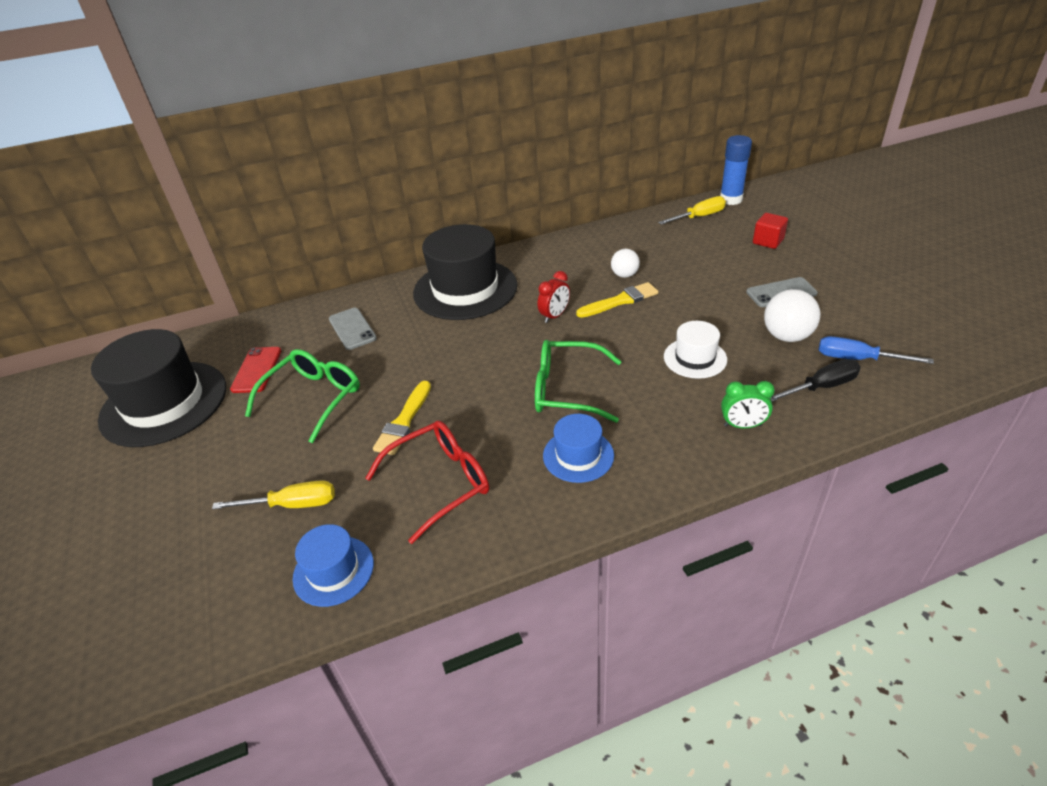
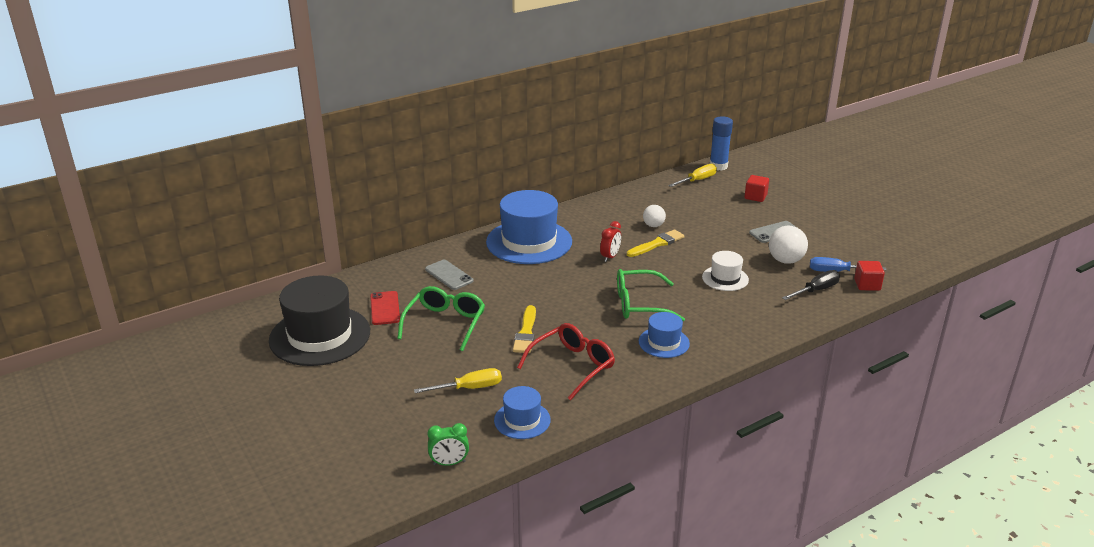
camera: 15 degrees left, 10 degrees down
(465, 289) = (529, 242): black hat -> blue hat
(742, 425) = (770, 316): green clock -> green clock (449, 463)
(900, 384) = (867, 285): none -> red cube

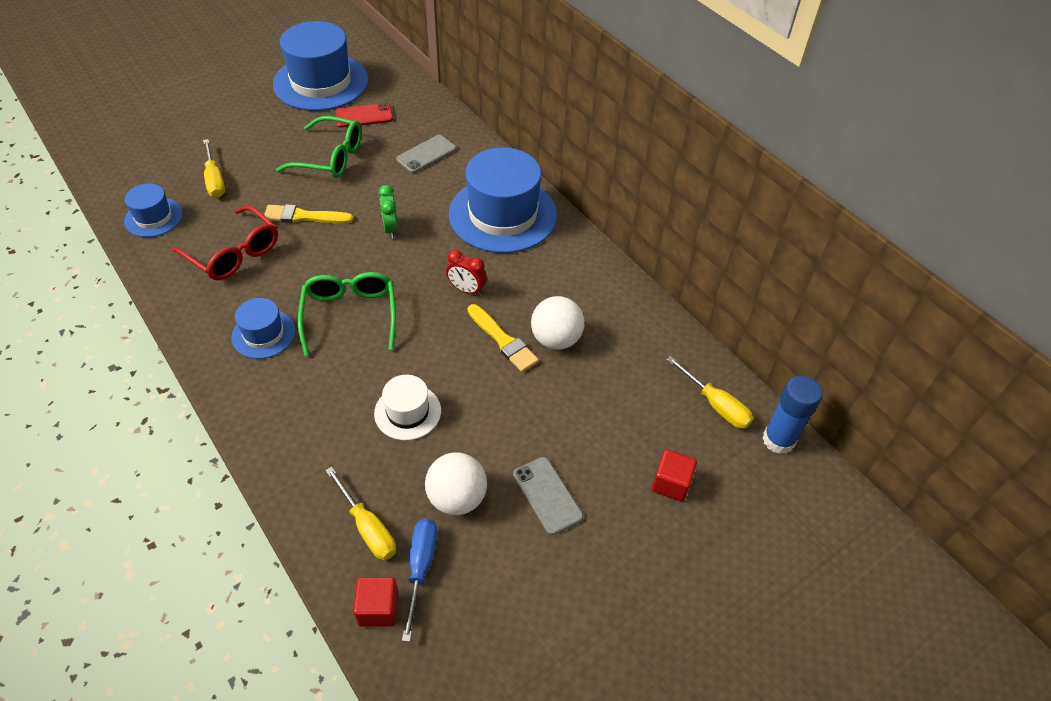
camera: 85 degrees right, 20 degrees up
(320, 336) = (321, 82): black hat -> blue hat
(449, 463) = (108, 174): green clock -> green clock (391, 228)
(653, 225) = (556, 339): white ball -> white ball, size x1.58
(816, 290) = (367, 527): black screwdriver -> yellow screwdriver

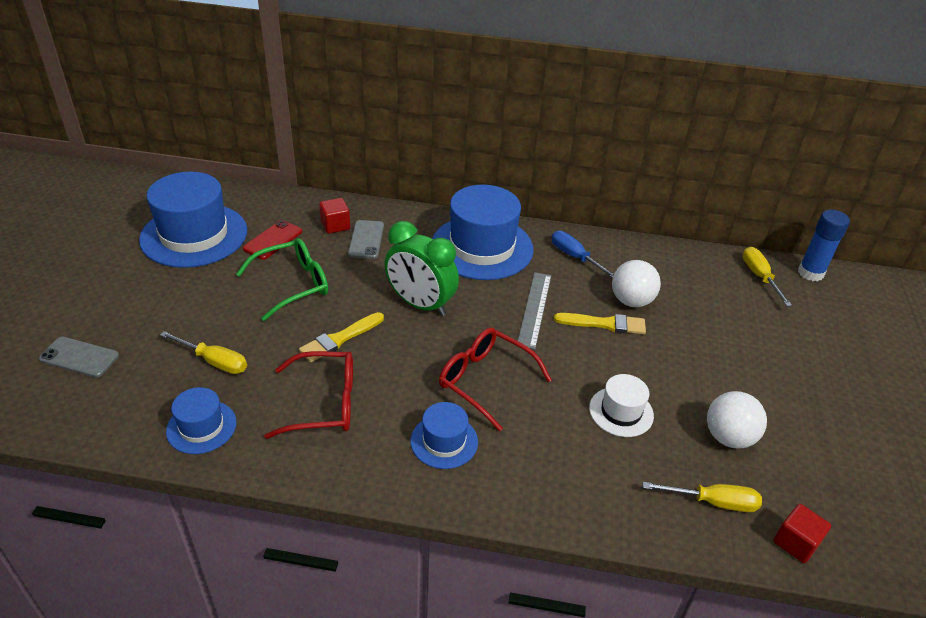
camera: 45 degrees left, 10 degrees down
(350, 315) = (485, 381): green glasses -> red glasses
(391, 228) = (420, 304): green clock -> green clock, size x1.95
(421, 568) = (776, 496): blue screwdriver -> blue screwdriver (575, 257)
(466, 290) = (534, 309): red clock -> grey ruler
(547, 495) = (766, 393): grey phone -> grey phone (79, 357)
(671, 483) = (805, 335): red cube -> red cube (335, 225)
(716, 405) = (759, 276): yellow screwdriver -> yellow screwdriver turned 105 degrees counterclockwise

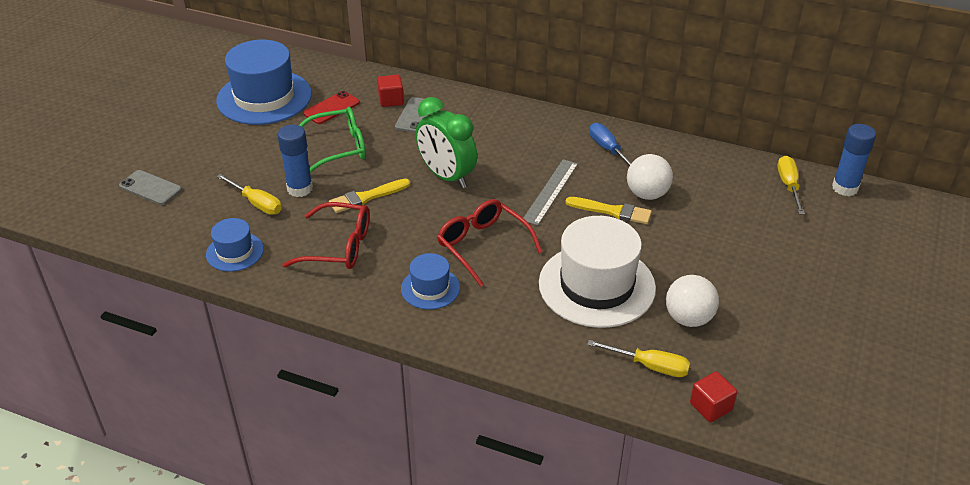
camera: 15 degrees right, 0 degrees up
(261, 337) = (300, 189): none -> blue glue stick
(482, 247) = (521, 132): blue hat -> none
(621, 412) = (596, 285): white hat -> white hat, size x1.98

